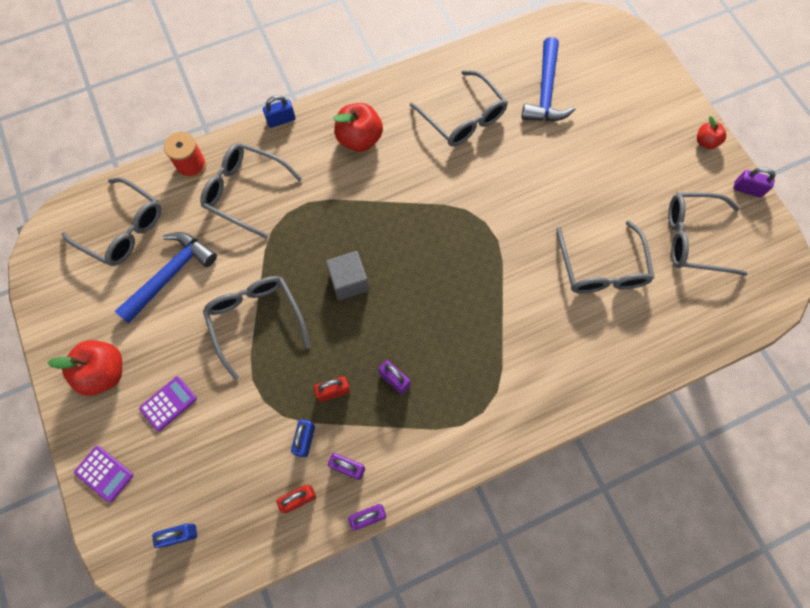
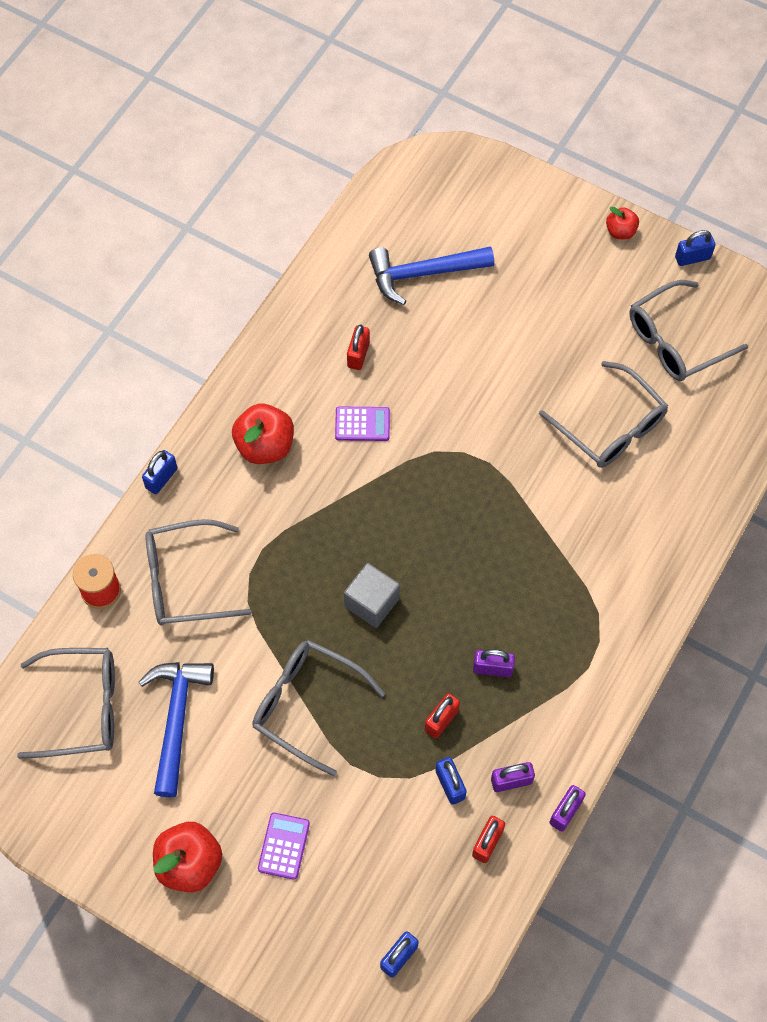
camera: 35 degrees left, 5 degrees down
(104, 474) = (274, 957): purple calculator -> purple calculator (362, 424)
(463, 118) = (358, 355): grey glasses -> red padlock
(545, 92) = (423, 273): blue hammer -> blue hammer turned 105 degrees clockwise
(747, 189) = (692, 258): purple padlock -> blue padlock

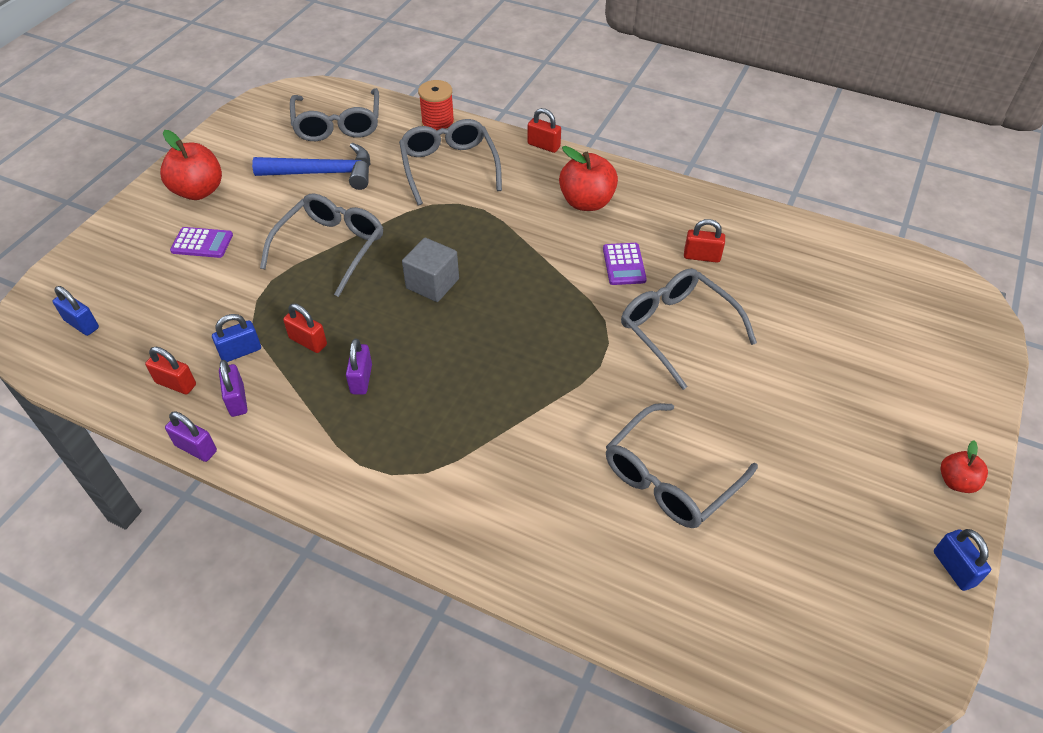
camera: 85 degrees right, 15 degrees down
(161, 478) = (543, 145): blue padlock -> red padlock
(423, 273) = (816, 299): blue hammer -> none
(676, 341) = (815, 549): grey glasses -> grey glasses (677, 329)

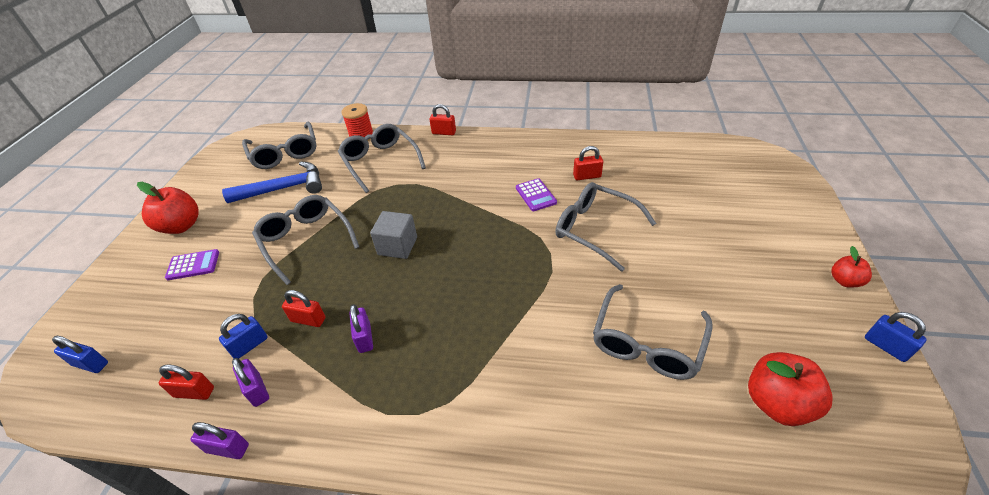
camera: 15 degrees left, 5 degrees down
(331, 248) = (306, 240): grey glasses -> grey glasses turned 45 degrees counterclockwise
(586, 202) = (490, 161): red apple -> red apple (777, 403)

